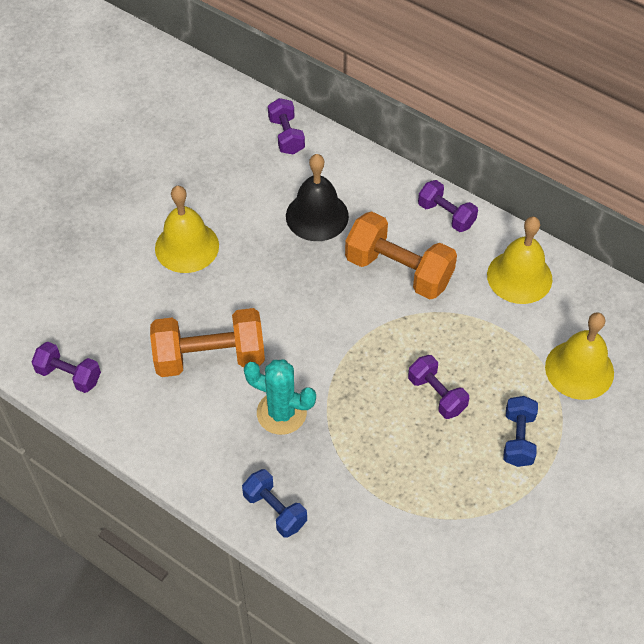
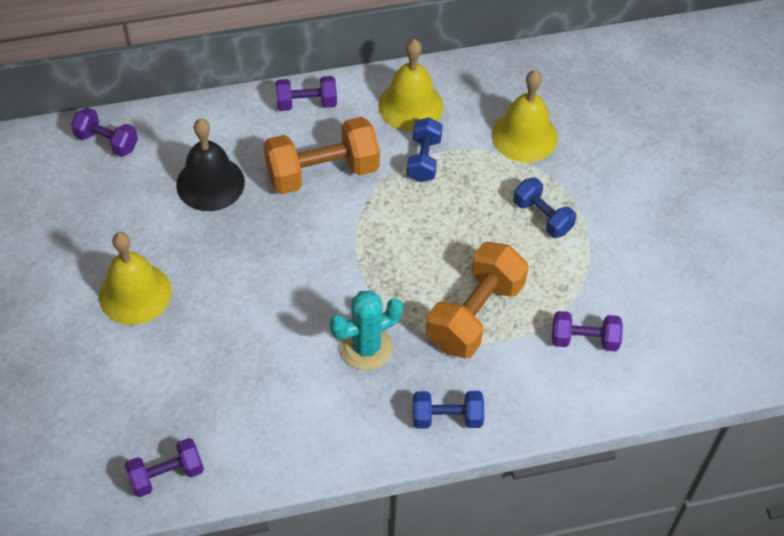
camera: 50 degrees left, 0 degrees up
(210, 357) = (262, 358): orange dumbbell -> orange dumbbell (475, 315)
(436, 394) = (455, 236): purple dumbbell -> purple dumbbell (584, 340)
(481, 322) = (423, 159): none -> blue dumbbell

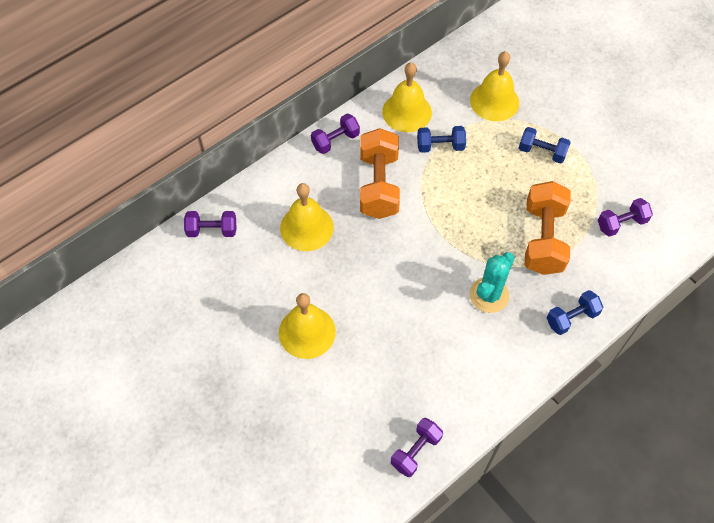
camera: 25 degrees left, 5 degrees up
(210, 183) = (306, 227): black bell -> yellow bell
(322, 172) = (379, 185): orange dumbbell -> orange dumbbell turned 45 degrees counterclockwise
(423, 159) = (440, 146): blue dumbbell -> blue dumbbell turned 75 degrees counterclockwise

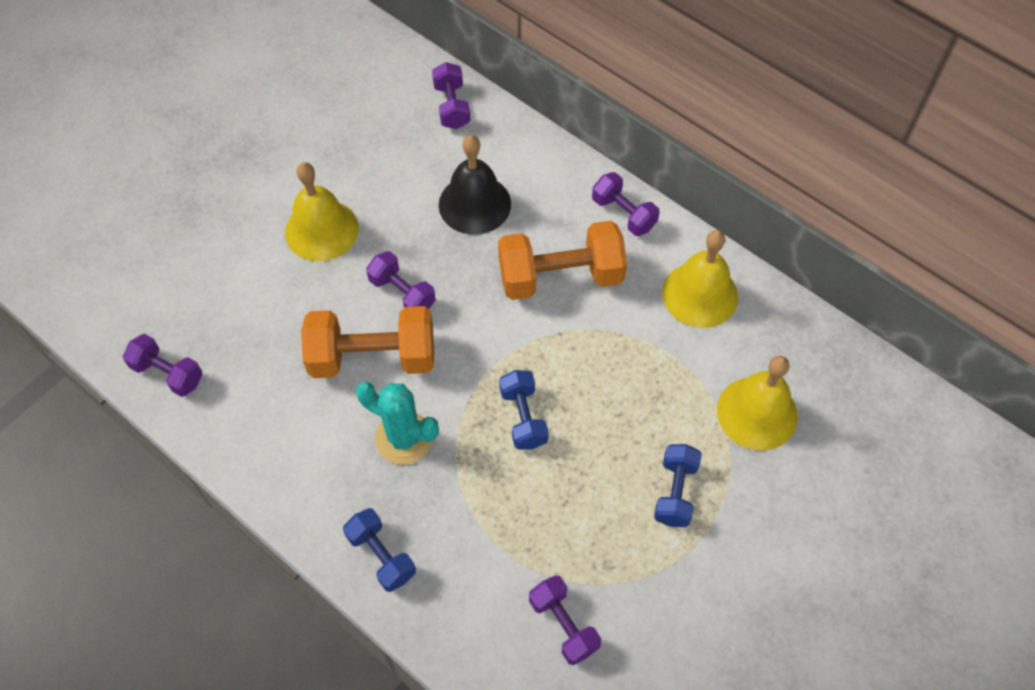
camera: 80 degrees right, 0 degrees up
(306, 227) = (474, 204): yellow bell -> black bell
(374, 283) = (402, 293): none -> purple dumbbell
(440, 146) = (648, 346): blue dumbbell -> blue dumbbell (523, 417)
(543, 239) = (512, 505): orange dumbbell -> orange dumbbell (373, 357)

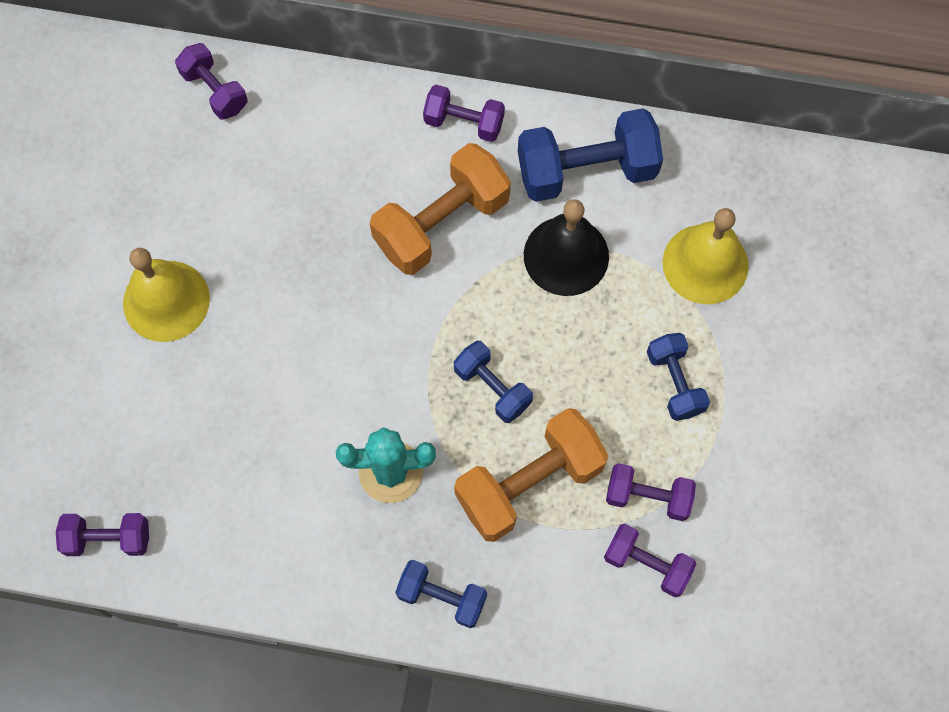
camera: 30 degrees left, 10 degrees up
(373, 357) = (307, 407): orange dumbbell -> orange dumbbell (529, 483)
(402, 293) = (294, 324): purple dumbbell -> purple dumbbell (647, 497)
(474, 204) = (307, 189): black bell -> black bell (566, 255)
(700, 294) = (586, 170): yellow bell -> blue dumbbell

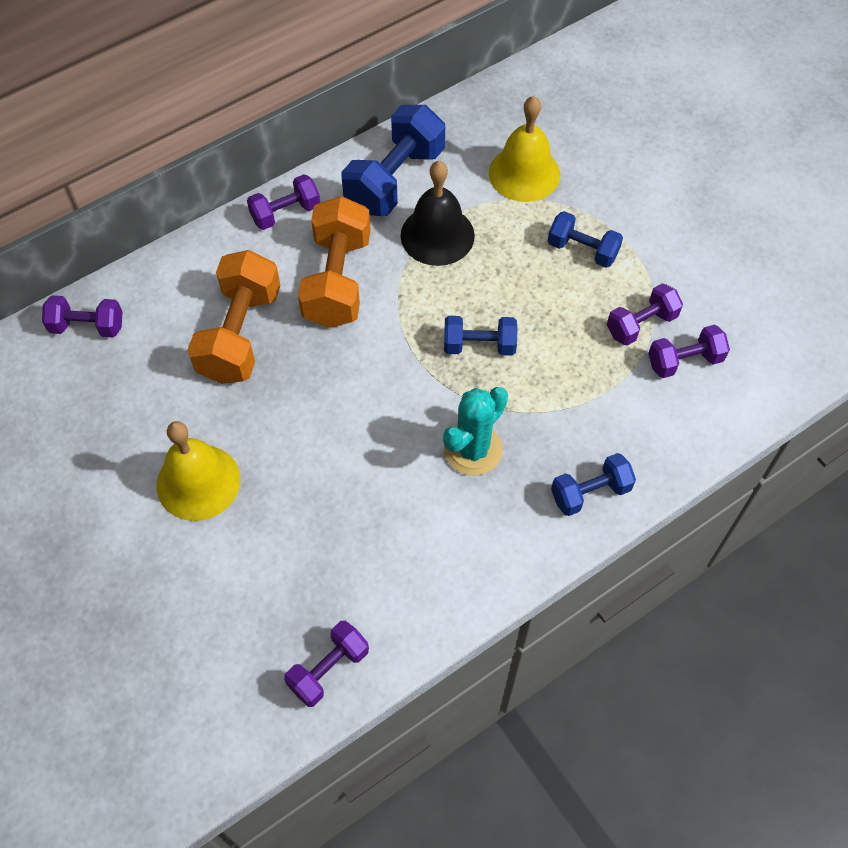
camera: 45 degrees left, 10 degrees down
(529, 483) = (565, 379): orange dumbbell -> orange dumbbell (240, 334)

